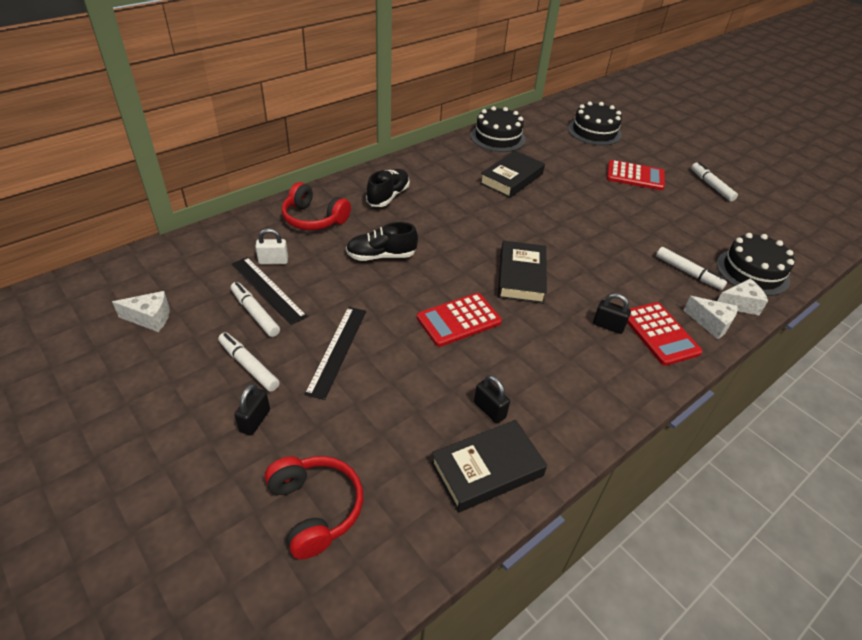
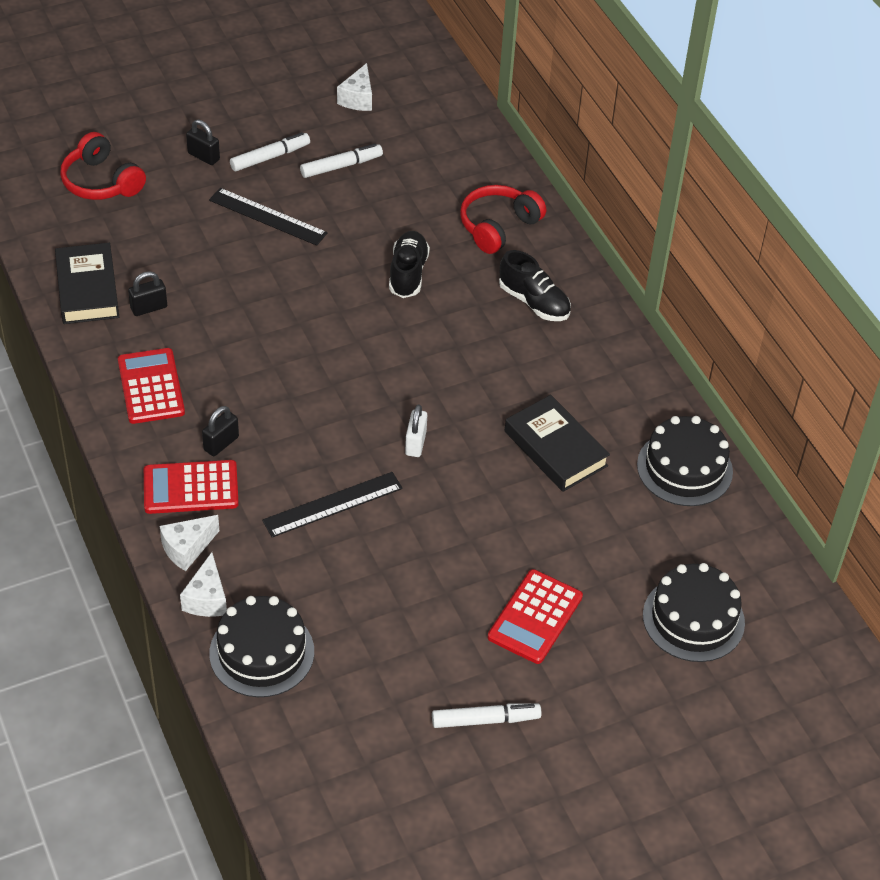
camera: 105 degrees right, 5 degrees up
(268, 289) = (376, 178): black ruler -> black ruler (333, 504)
(273, 261) = (423, 186): white padlock -> white padlock (415, 443)
(315, 509) = (101, 182): red headphones -> red headphones turned 60 degrees clockwise
(459, 320) = (277, 316): red calculator -> red calculator (150, 387)
(521, 276) = (332, 391): black book -> none
(688, 273) = (284, 572): white marker -> none

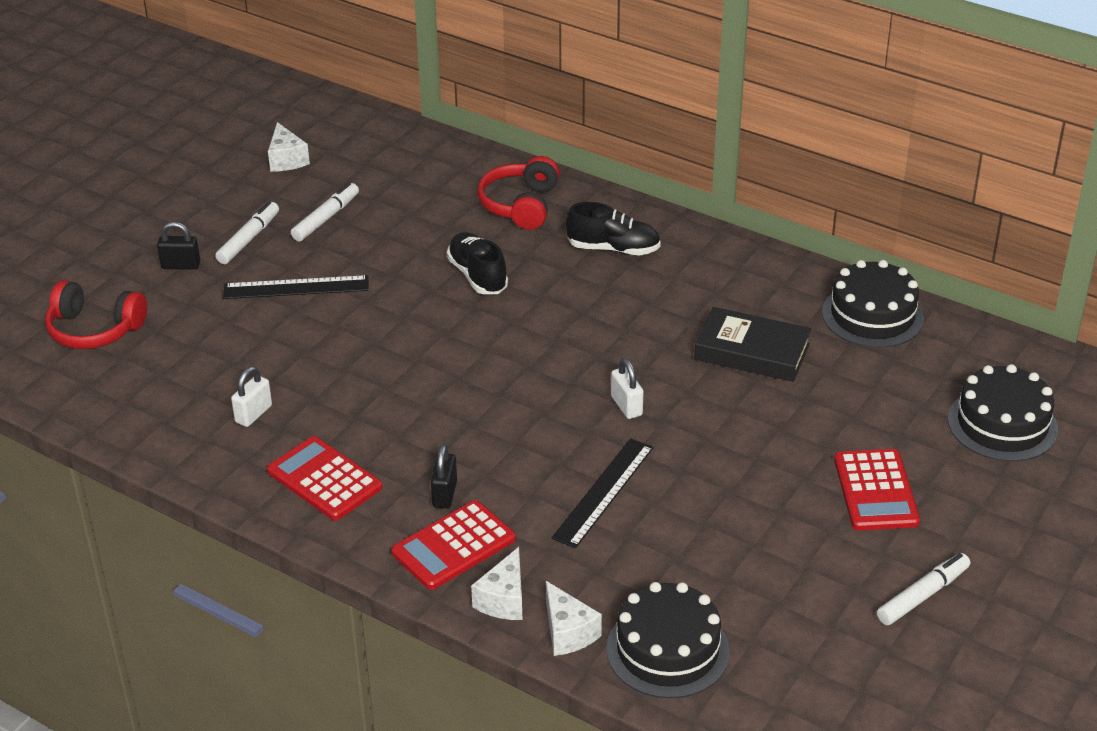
camera: 30 degrees left, 10 degrees down
(87, 289) = (172, 426): black book -> none
(149, 308) = (253, 414): black padlock -> white padlock

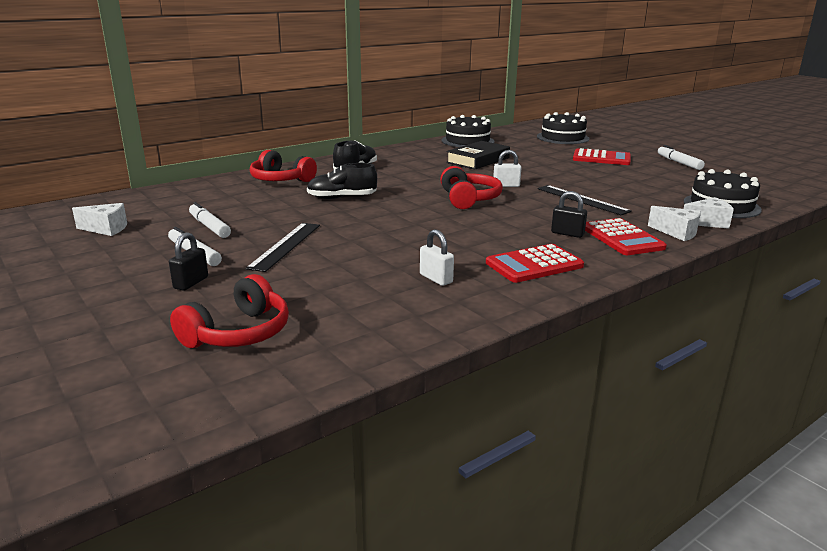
camera: 70 degrees left, 15 degrees down
(538, 383) = (468, 199): none -> red headphones

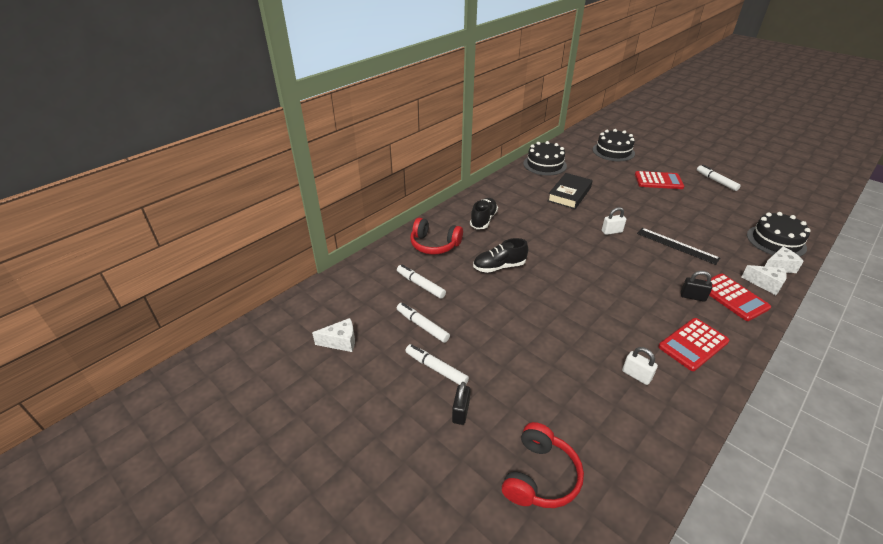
camera: 10 degrees left, 15 degrees up
(237, 202) = (420, 285): none -> white marker
(285, 246) = (499, 346): black ruler -> none
(468, 199) = (595, 256): red headphones -> none

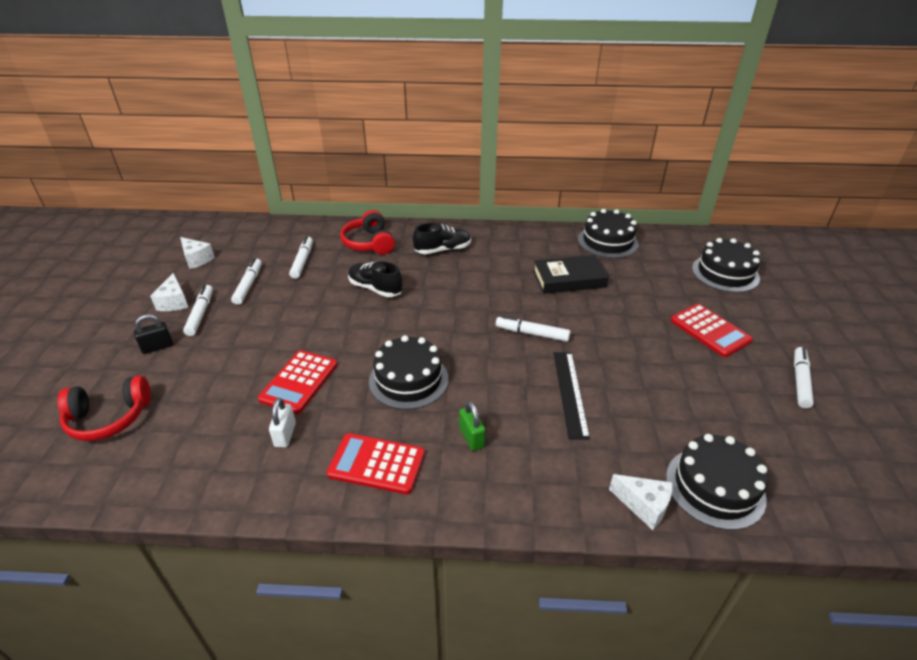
camera: 50 degrees right, 0 degrees up
(611, 231) = (532, 333): white padlock -> white marker
(618, 296) = (408, 380): none -> black cake
(692, 297) = (471, 438): black padlock -> green padlock
(733, 297) = (511, 475): red calculator -> red calculator (299, 382)
(765, 284) = (580, 501): white cheese -> white cheese (174, 302)

